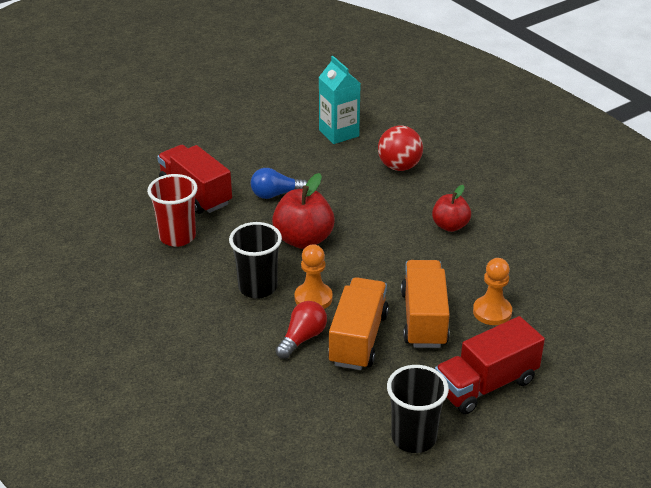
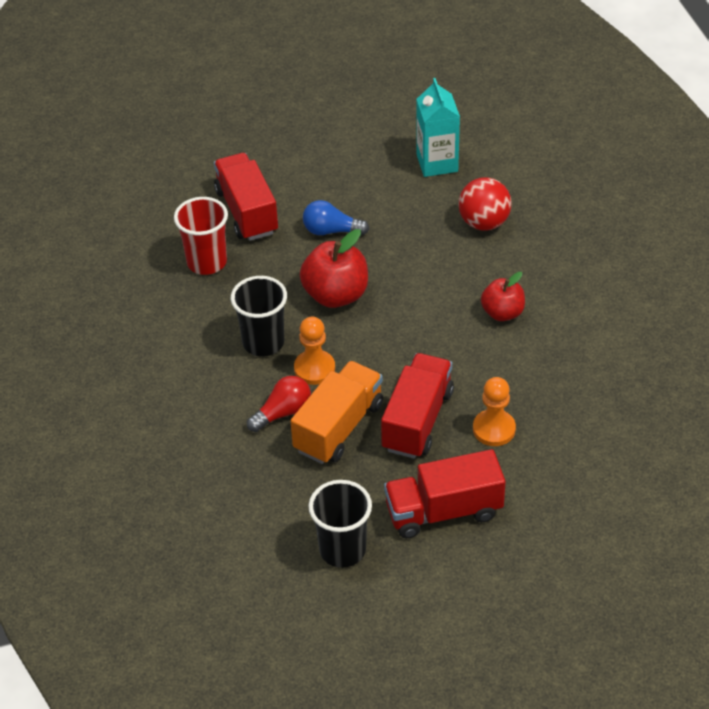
camera: 20 degrees right, 10 degrees up
(424, 319) = (417, 420): orange truck -> red truck

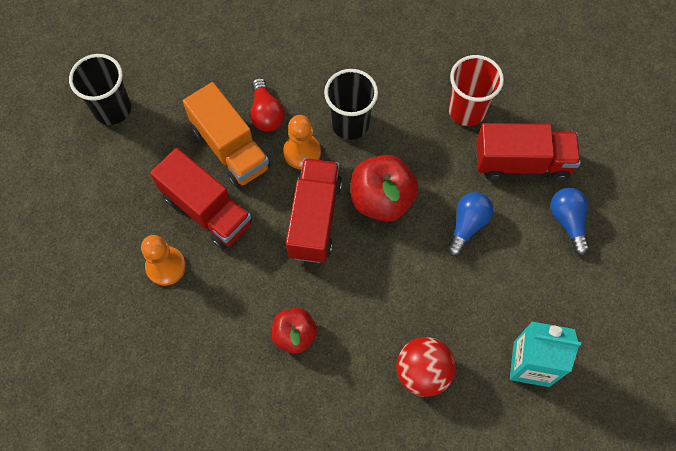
camera: 110 degrees right, 20 degrees up
(293, 170) = (568, 222): none -> blue light bulb
(443, 511) = (107, 193): red truck -> red truck (314, 219)

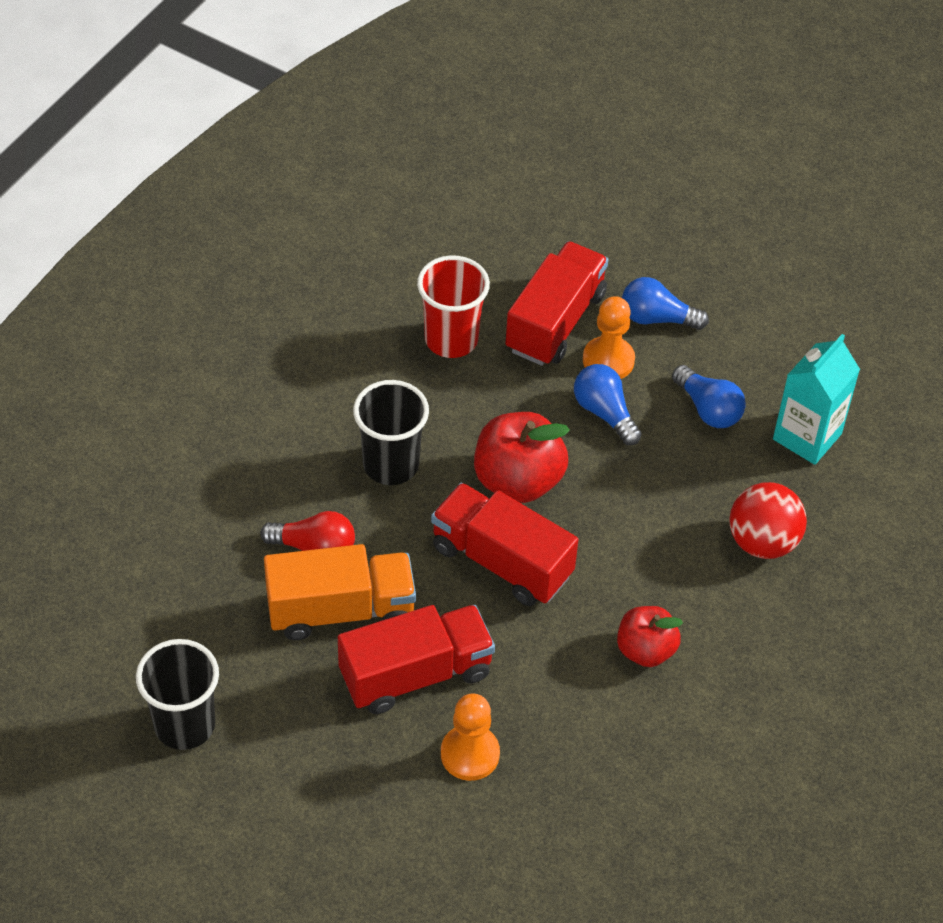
camera: 65 degrees left, 15 degrees down
(302, 152) = (398, 533): orange pawn -> orange pawn (608, 360)
(512, 288) = (708, 409): none -> blue light bulb

